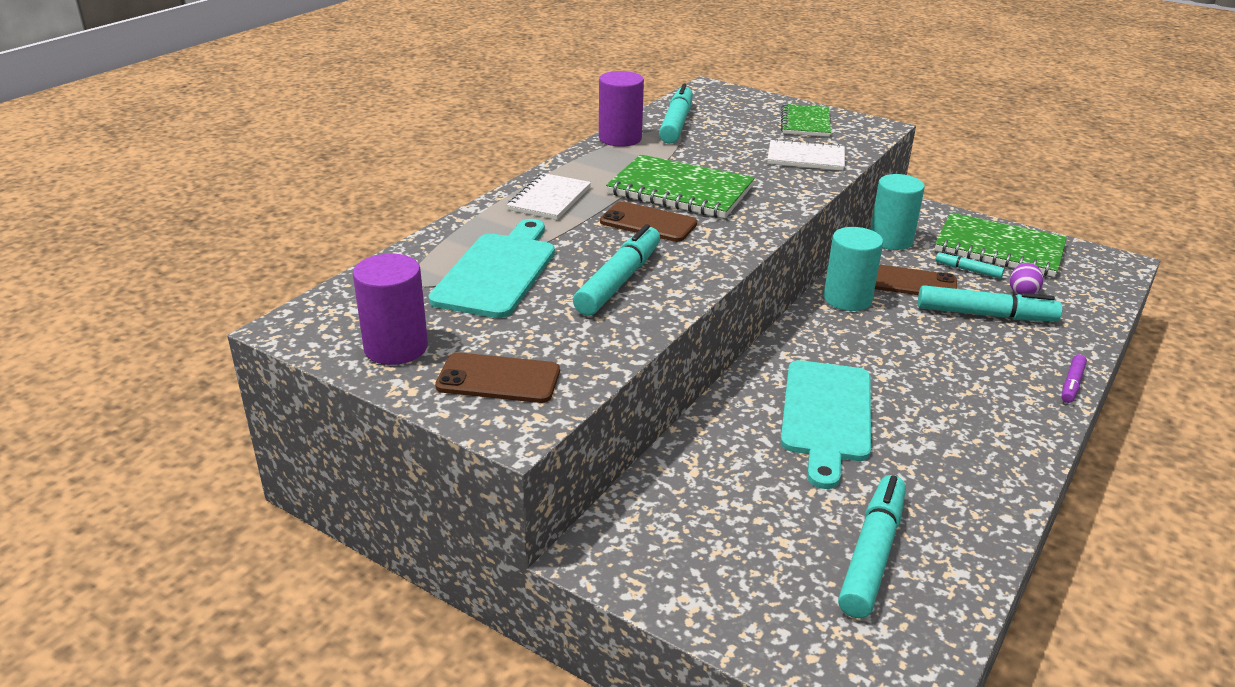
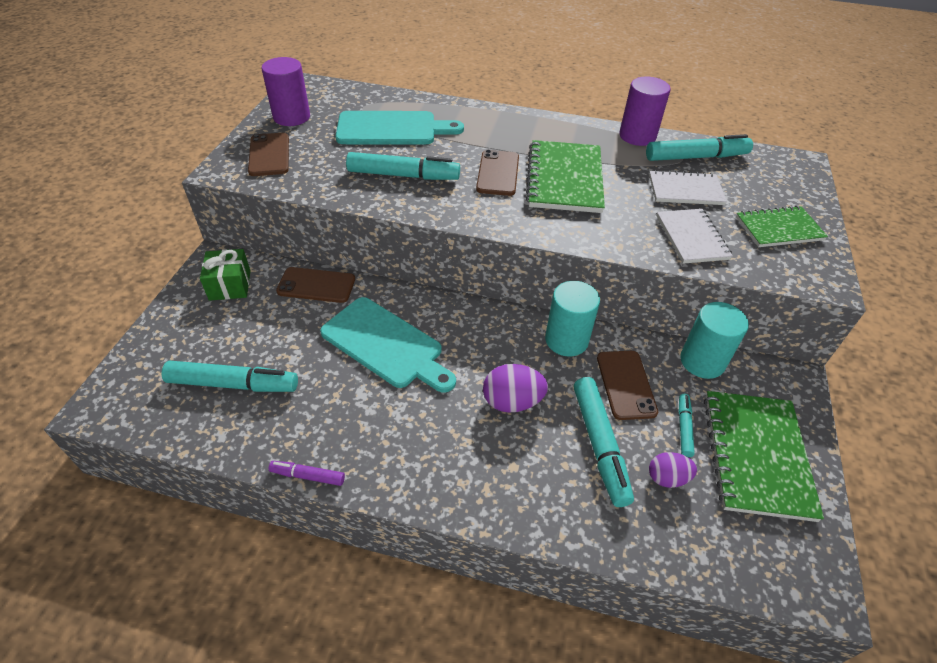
camera: 70 degrees right, 15 degrees up
(549, 199) = (506, 127): white notebook -> white notebook (685, 190)
(663, 543) = (230, 285): none -> green gift
(696, 456) = (316, 285): none -> brown phone
(826, 415) = (386, 344): turquoise cutting board -> turquoise cutting board turned 135 degrees counterclockwise
(928, 349) = (512, 402): none -> purple egg
(1071, 384) = (505, 520): purple marker -> purple marker (308, 476)

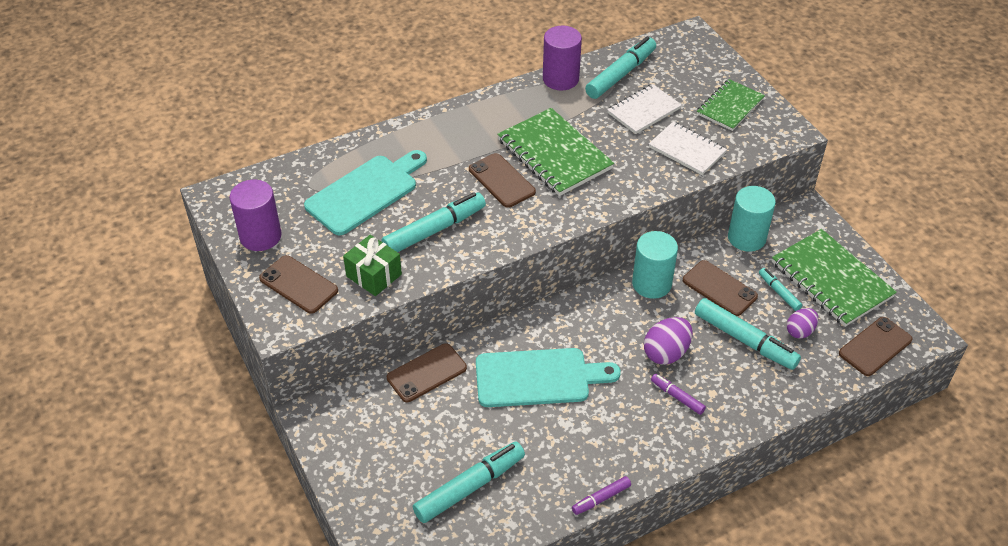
camera: 40 degrees left, 0 degrees up
(230, 285) = (357, 423): green gift -> green gift (374, 275)
(477, 445) = (677, 397): none -> purple marker
(740, 556) = (875, 346): none -> brown phone

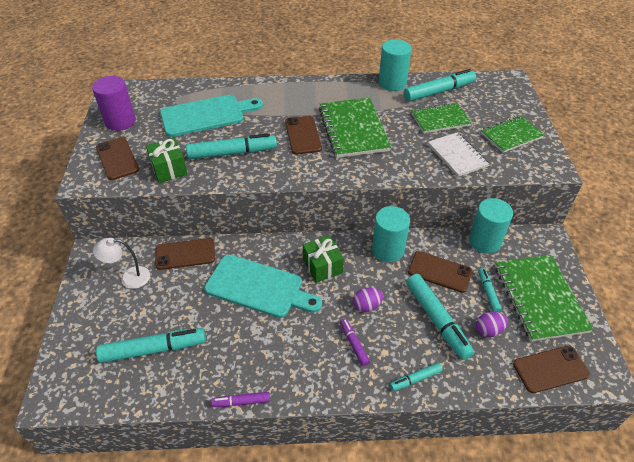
camera: 25 degrees right, 0 degrees up
(380, 424) = (129, 278): none -> white lamp
(560, 79) = (392, 83): purple cylinder -> turquoise cylinder
(593, 328) = (322, 266): none -> green gift
(643, 111) = (440, 119): white notebook -> green notebook
(666, 353) = (366, 306): purple egg -> purple egg, size x0.66
(719, 288) = (440, 272): brown phone -> brown phone turned 45 degrees counterclockwise
(757, 406) = (415, 379): none -> turquoise marker

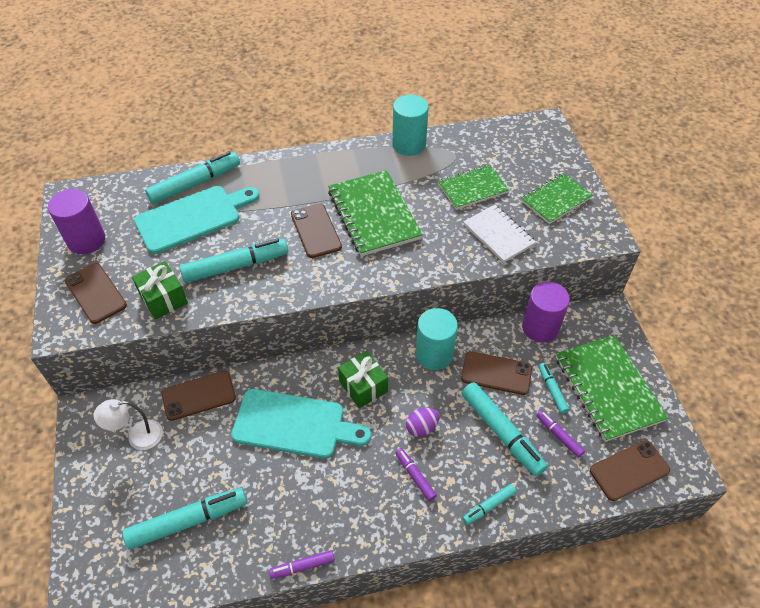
camera: 10 degrees left, 5 degrees up
(439, 92) = (465, 150): turquoise marker -> turquoise marker (195, 184)
(484, 241) = (540, 328): turquoise cylinder -> purple cylinder
(488, 330) = (559, 436): purple egg -> purple marker

